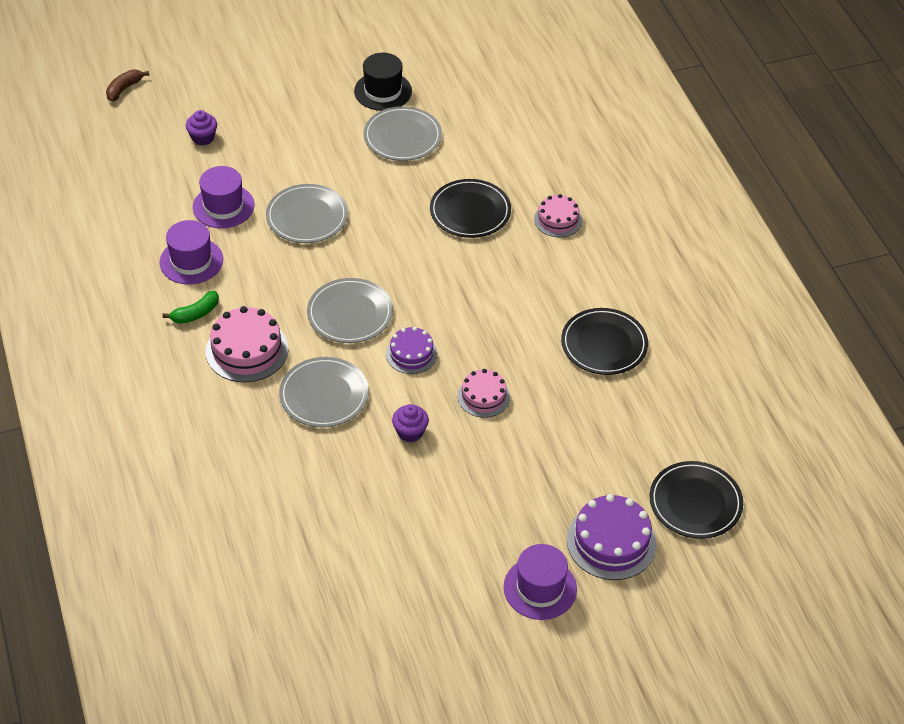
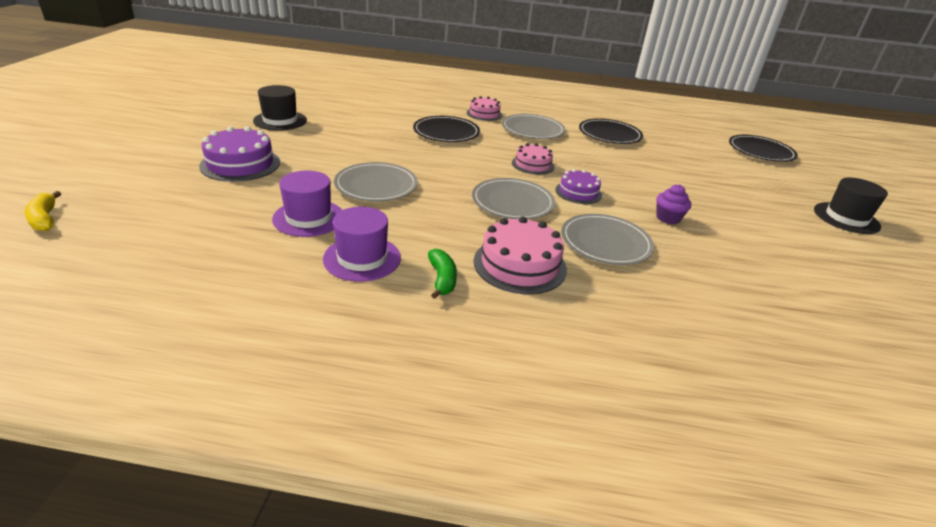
camera: 65 degrees left, 15 degrees down
(124, 89) = (45, 219): brown banana -> yellow banana
(203, 138) = (200, 200): purple cupcake -> none
(402, 137) = (339, 129): grey plate -> grey plate (532, 130)
(483, 396) = (640, 181): pink cake -> pink cake (533, 165)
(540, 588) = (846, 218): purple hat -> black hat
(611, 542) = (796, 182): purple cake -> purple cake (240, 164)

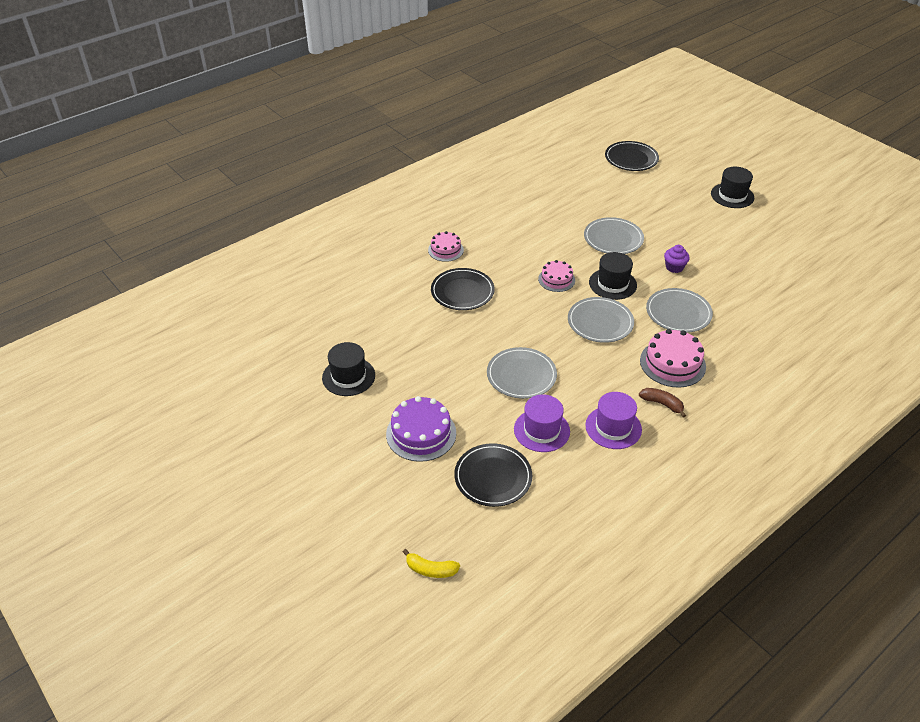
camera: 45 degrees left, 10 degrees up
(442, 279) = (662, 404): green banana -> brown banana
(532, 130) = (500, 242): grey plate -> grey plate (613, 238)
(578, 192) = (612, 284): purple cake -> black hat
(609, 134) = (543, 209): black plate -> black plate (493, 477)

